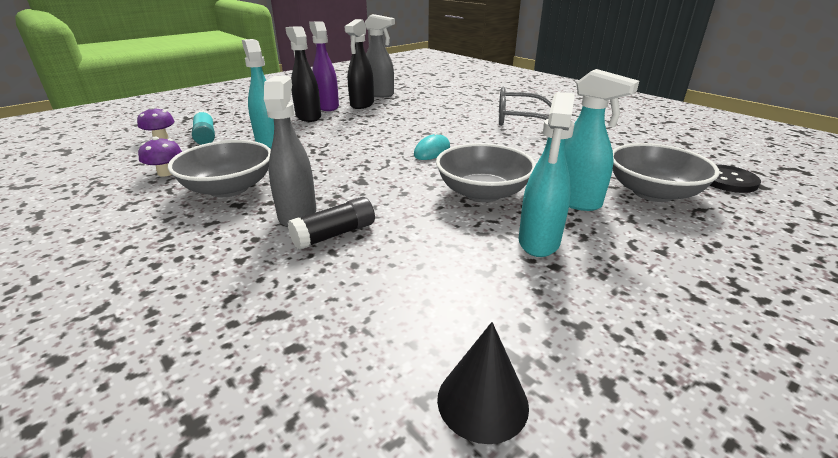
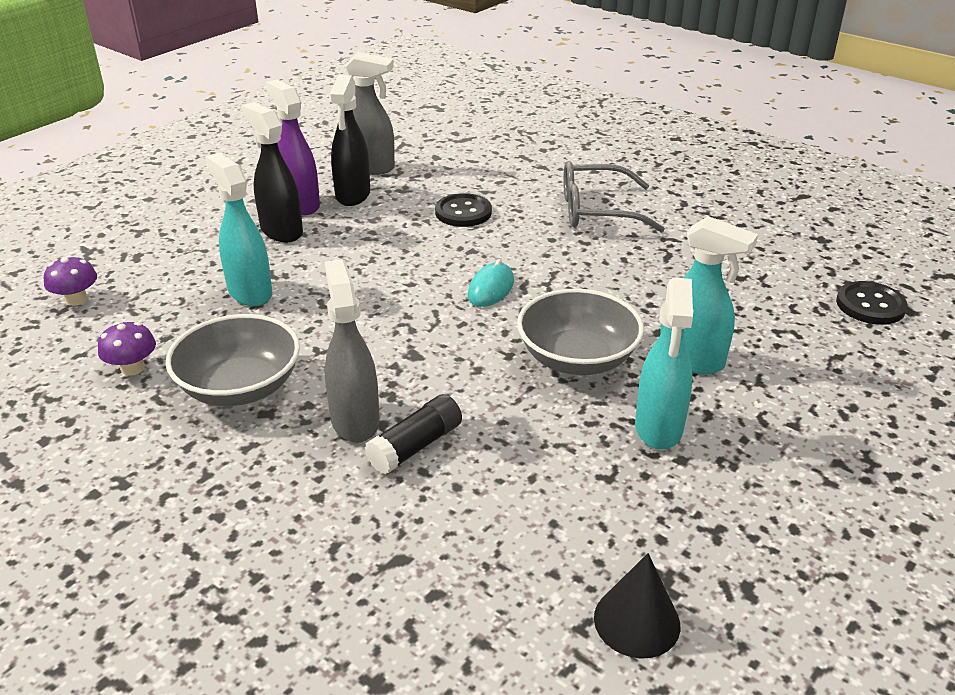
camera: 10 degrees left, 5 degrees up
(205, 136) = (144, 289): turquoise glue stick -> none
(428, 115) = (463, 212): none -> black button
(653, 193) = (783, 336): grey bowl -> none

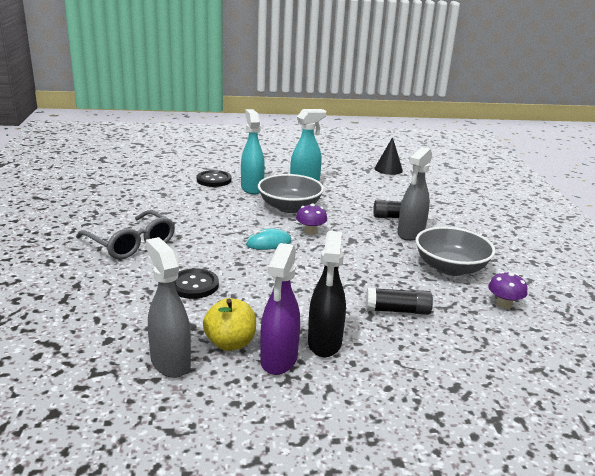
camera: 135 degrees left, 10 degrees down
(76, 299) = (523, 372): purple mushroom -> purple mushroom (310, 231)
(249, 292) = (397, 310): turquoise spray bottle -> black glue stick
(353, 195) = (230, 343): black spray bottle -> yellow apple
(870, 305) = (152, 168): black button -> black button (214, 180)

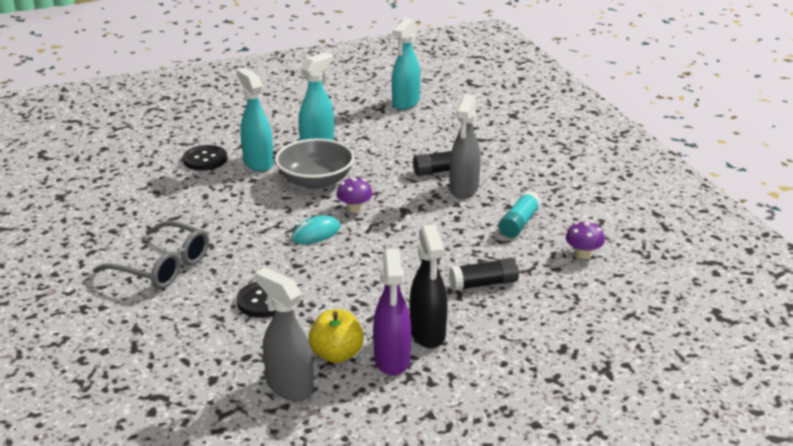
camera: 15 degrees left, 5 degrees up
(388, 169) = (405, 103): black cone -> turquoise spray bottle
(450, 268) = (519, 223): grey bowl -> turquoise glue stick

